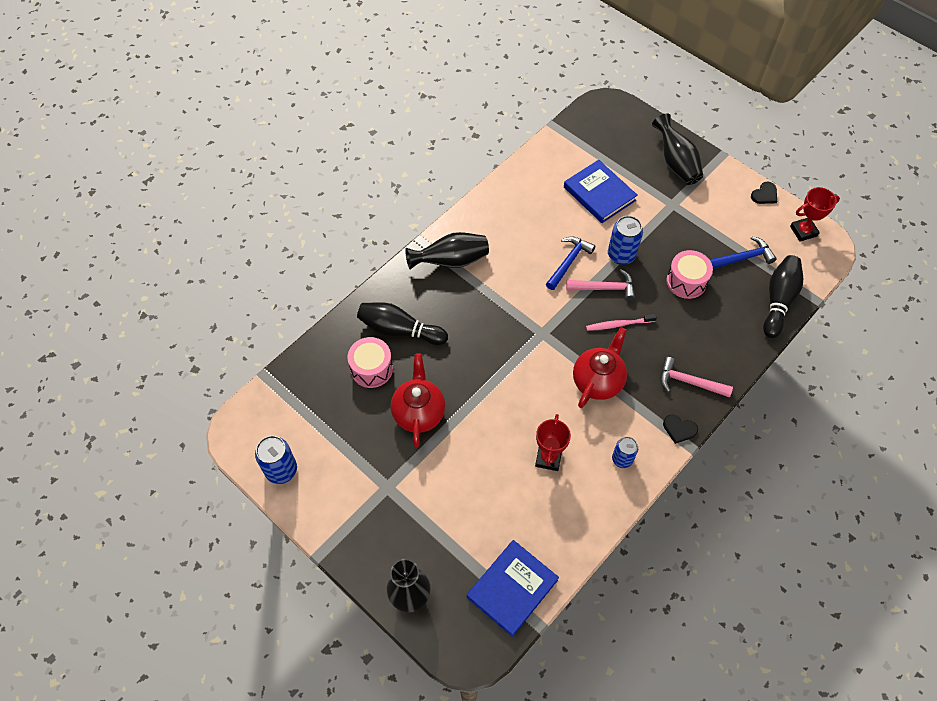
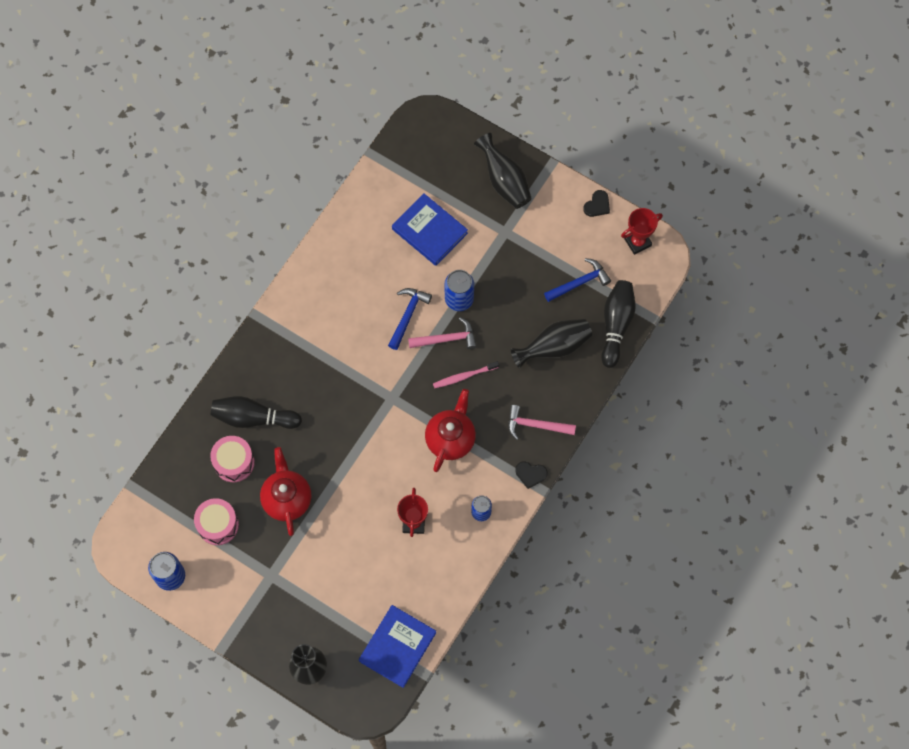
camera: 10 degrees left, 10 degrees up
(451, 261) = (291, 334): black vase -> black vase (554, 347)
(686, 281) = (525, 318): pink drum -> pink drum (218, 525)

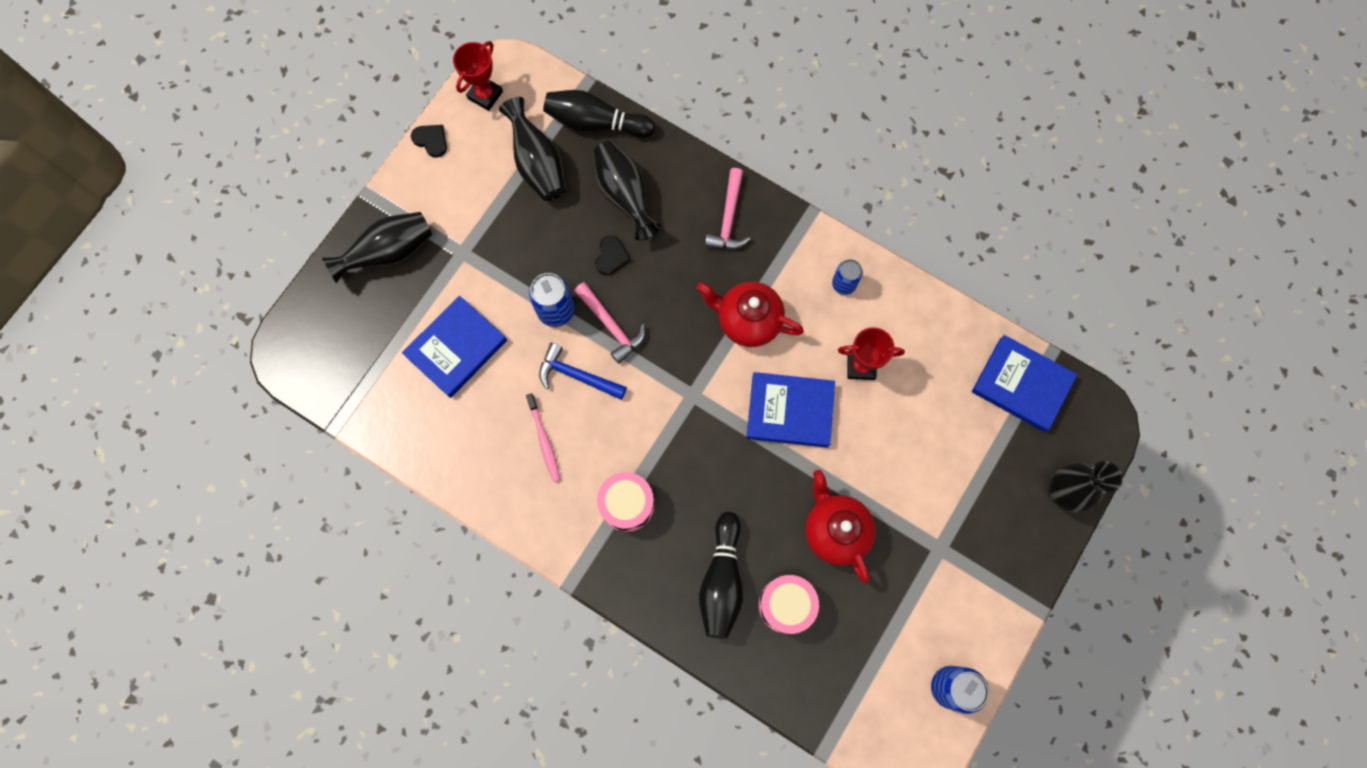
camera: 90 degrees left, 5 degrees up
(218, 525) = (875, 623): pink drum -> pink drum (627, 504)
(287, 499) = (835, 530): red teapot -> red teapot turned 75 degrees clockwise
(378, 468) = (790, 411): none -> blue book
(446, 339) = (611, 326): pink hammer -> pink hammer turned 150 degrees clockwise
(464, 376) = (663, 304): pink toothbrush -> pink toothbrush (544, 440)
(530, 474) = (792, 225): black heart -> black heart (611, 256)
(579, 282) = (537, 164): blue hammer -> black vase
(637, 242) = (485, 95): red trophy -> red trophy turned 60 degrees clockwise

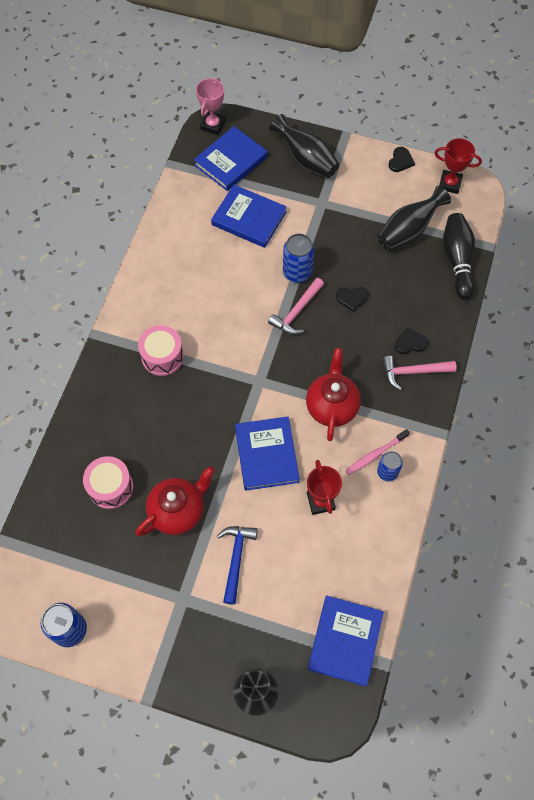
camera: 75 degrees right, 10 degrees down
(288, 357) = (212, 125): none -> pink trophy
(357, 348) = (231, 161): none -> blue book
(544, 440) = (196, 291): pink toothbrush -> pink toothbrush (375, 454)
(577, 375) = (251, 299): blue hammer -> blue hammer (236, 559)
(625, 195) = (405, 294): black vase -> none
(690, 209) = (410, 343): none -> black heart
(722, 580) = (120, 436): black bowling pin -> none

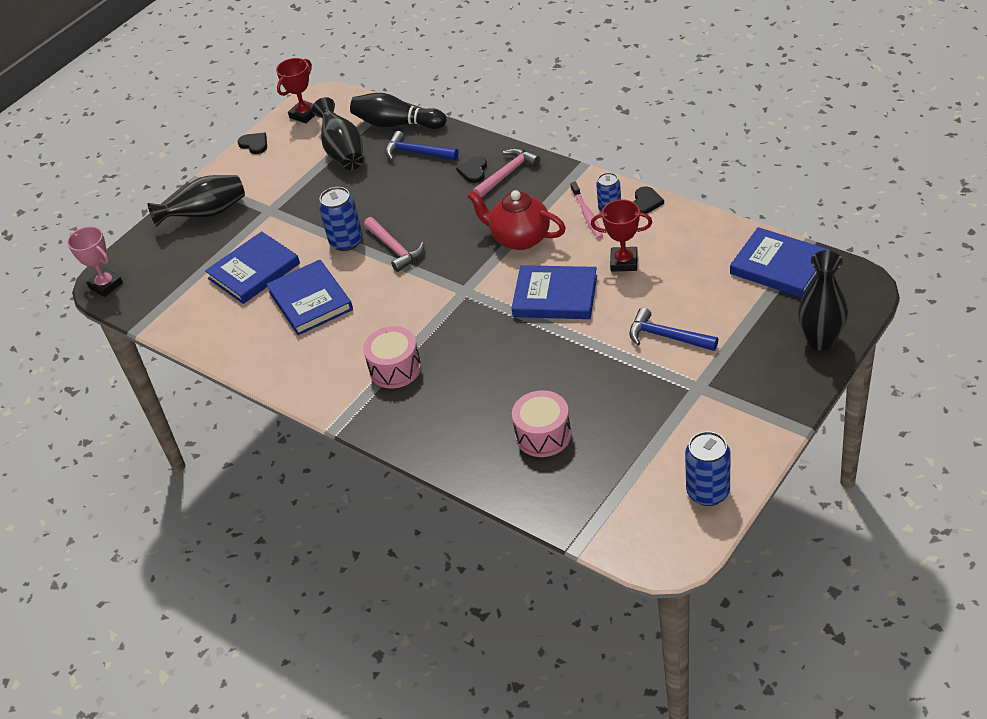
camera: 65 degrees left, 20 degrees down
(178, 511) = (594, 378): red teapot -> none
(231, 161) = (167, 276): blue book -> blue book (310, 301)
(352, 298) = (400, 204): black heart -> black heart (646, 202)
(413, 372) = (507, 174): pink hammer -> pink hammer turned 150 degrees counterclockwise
(422, 290) = (417, 153): none -> blue hammer

